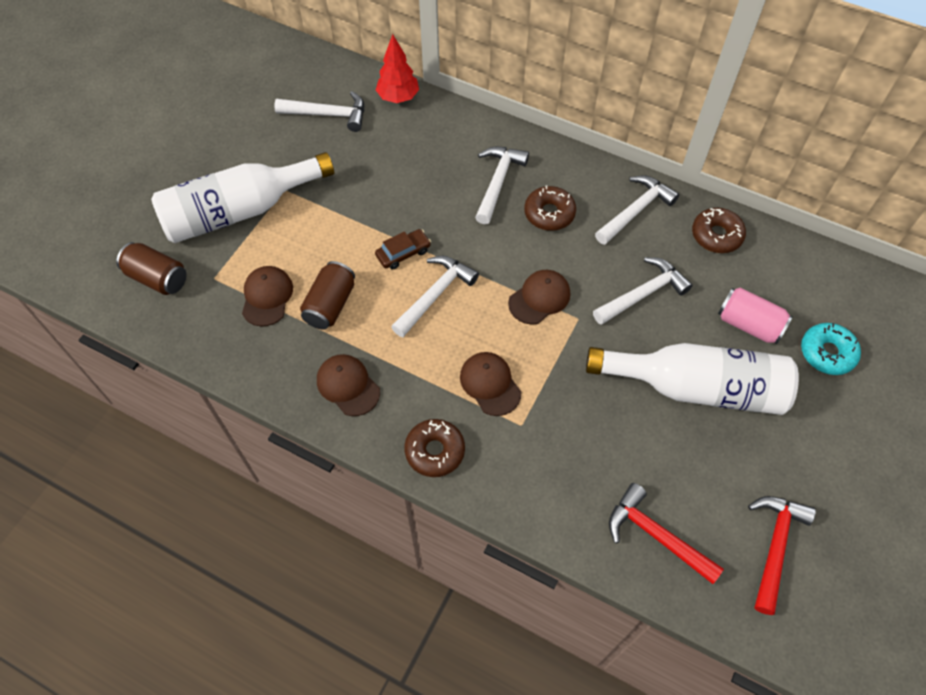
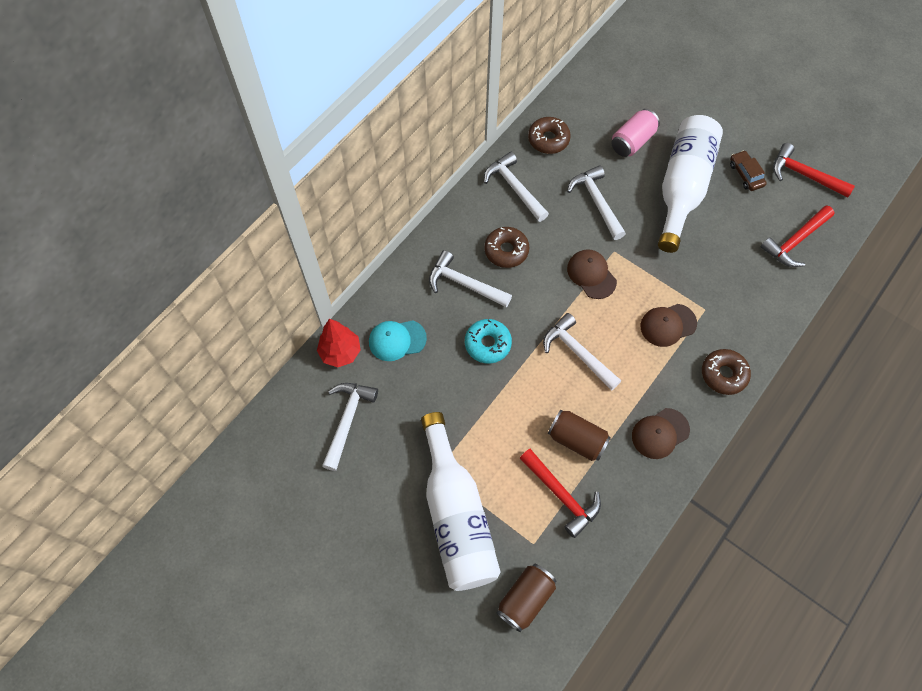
camera: 80 degrees left, 5 degrees up
(267, 297) = (561, 495): brown cap -> red hammer
(403, 253) = (530, 372): brown car -> brown car (746, 174)
(420, 137) = (397, 340): none -> turquoise cap
(827, 353) = (661, 102): turquoise donut -> turquoise donut (487, 344)

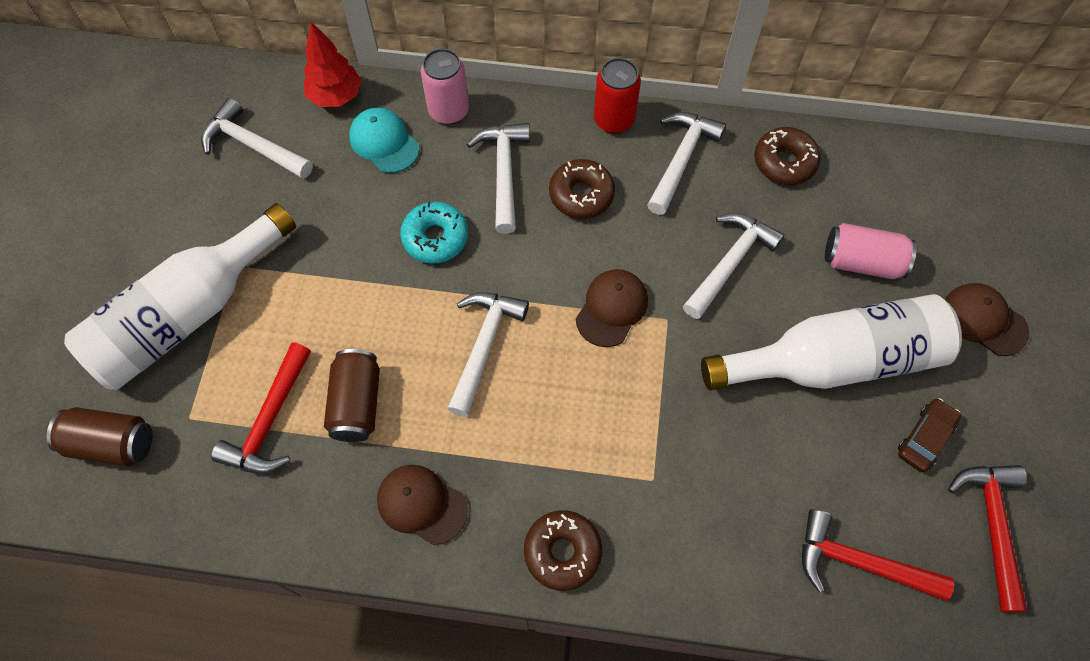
camera: 60 degrees right, 0 degrees up
(347, 420) = (253, 146): white hammer -> white hammer turned 135 degrees counterclockwise
(397, 292) = (449, 111): none -> pink can
(464, 206) = (614, 120): none -> red can
(668, 325) = (595, 440): brown cap -> brown cap (984, 320)

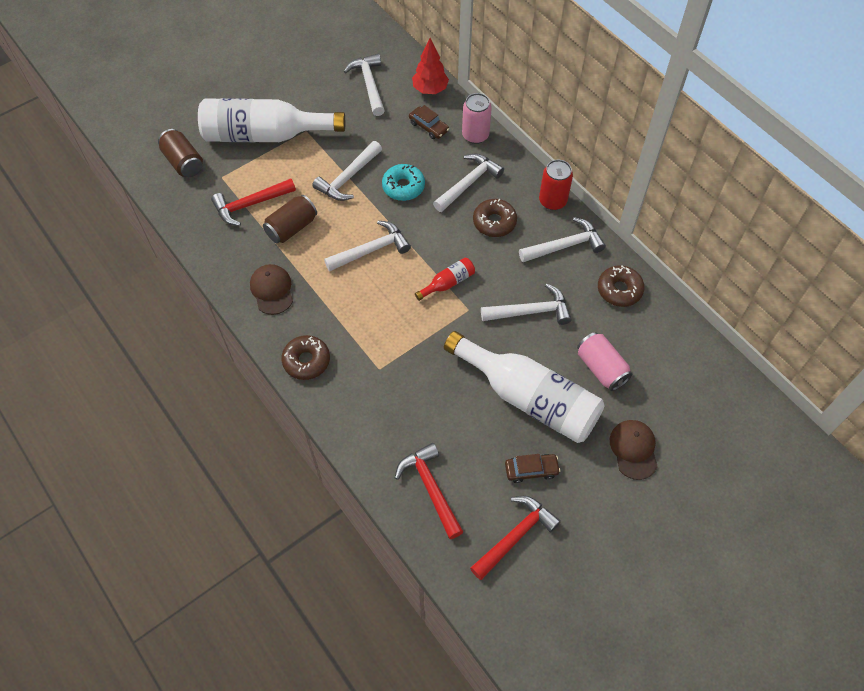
camera: 45 degrees right, 5 degrees down
(357, 281) = (348, 178): none -> white hammer
(384, 142) = (428, 127): turquoise cap -> brown car
(611, 308) = (448, 283): brown cap -> red bottle

